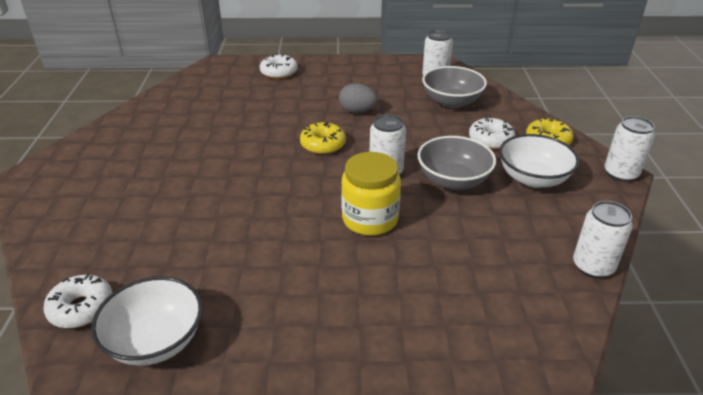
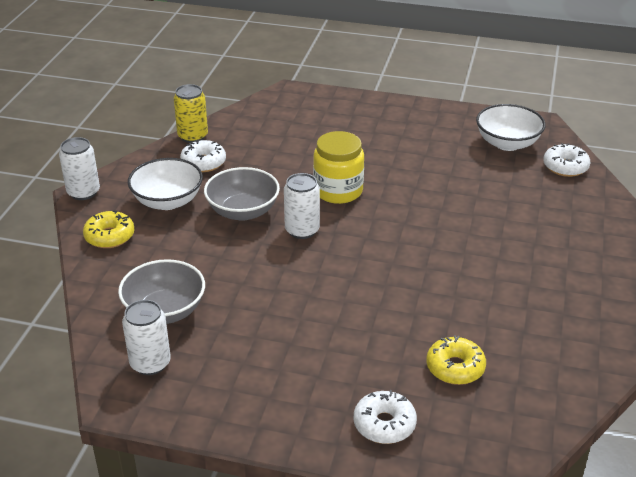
camera: 165 degrees left, 0 degrees up
(323, 145) = (355, 273): yellow donut -> yellow donut (455, 368)
(357, 111) = (295, 317): grey egg -> none
(490, 140) = (168, 247): white donut -> white donut (203, 163)
(593, 266) = (193, 136): white can -> yellow can

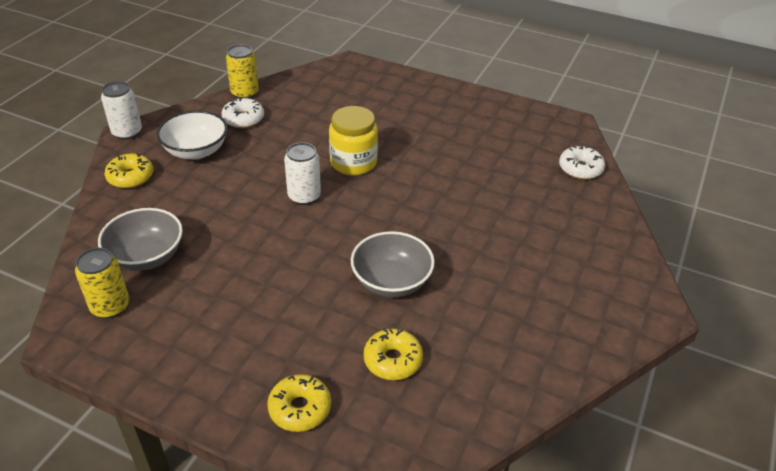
camera: 10 degrees right, 5 degrees up
(150, 363) = (110, 306): white can -> yellow can
(243, 211) = (258, 170): grey bowl -> grey bowl (391, 281)
(384, 424) = (300, 408): white donut -> yellow donut
(507, 143) = (532, 138): white bowl -> none

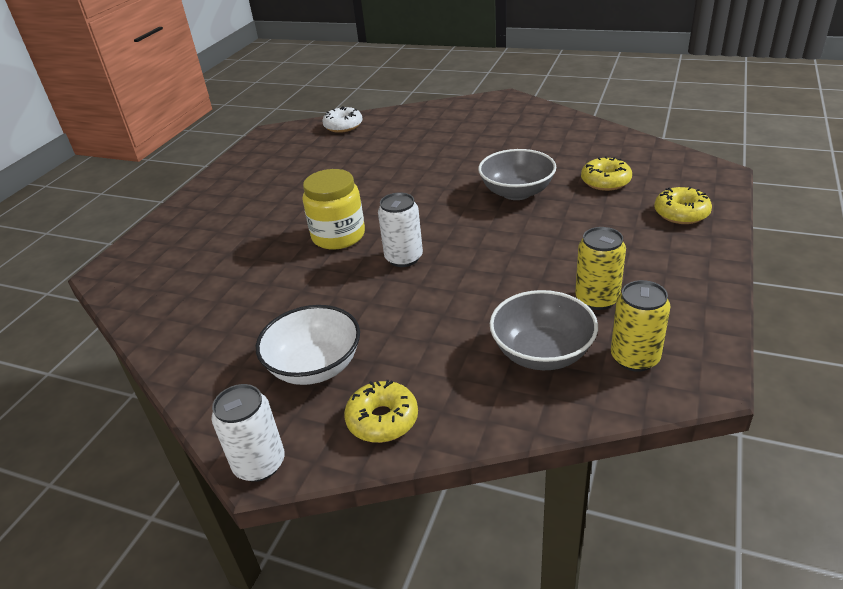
camera: 90 degrees left, 5 degrees down
(243, 119) = (236, 338): white donut -> none
(245, 93) = (164, 352): yellow can -> yellow can (597, 299)

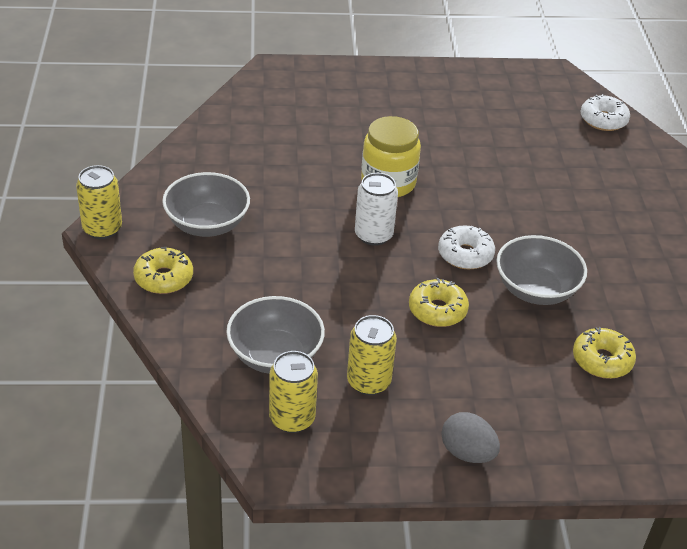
camera: 60 degrees right, 5 degrees up
(259, 464) = (102, 229): white can -> yellow can
(315, 366) = (207, 224): white bowl -> grey bowl
(458, 215) = (465, 254): none -> white donut
(681, 213) = (564, 434): yellow donut -> yellow donut (437, 310)
(695, 262) = (467, 453): none -> grey egg

